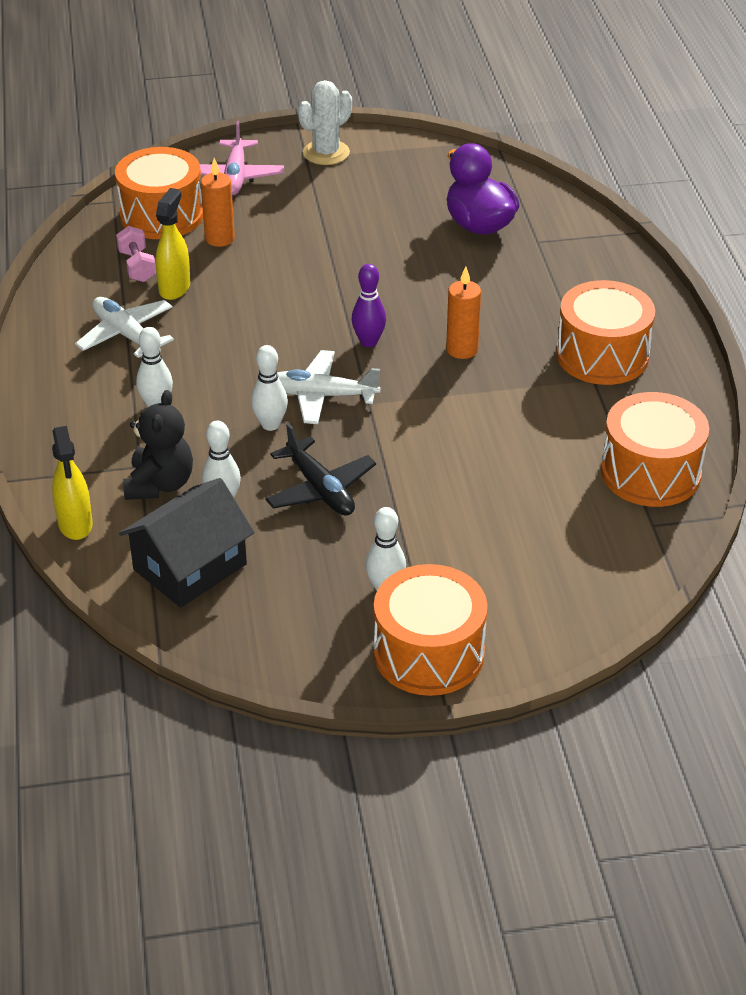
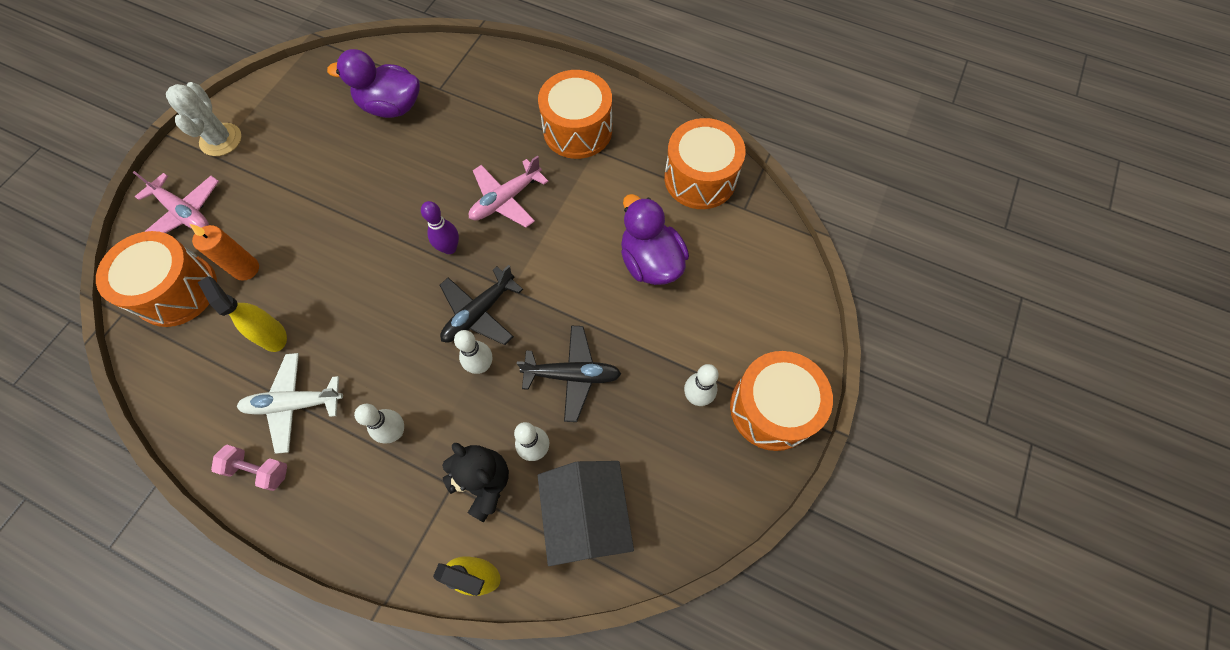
camera: 55 degrees left, 25 degrees up
(137, 266) = (220, 346): pink dumbbell -> pink dumbbell (258, 470)
(321, 396) = (479, 313): white plane -> black plane
(462, 349) = (506, 200): orange candle -> pink plane
(504, 483) = (650, 262): none -> purple duck

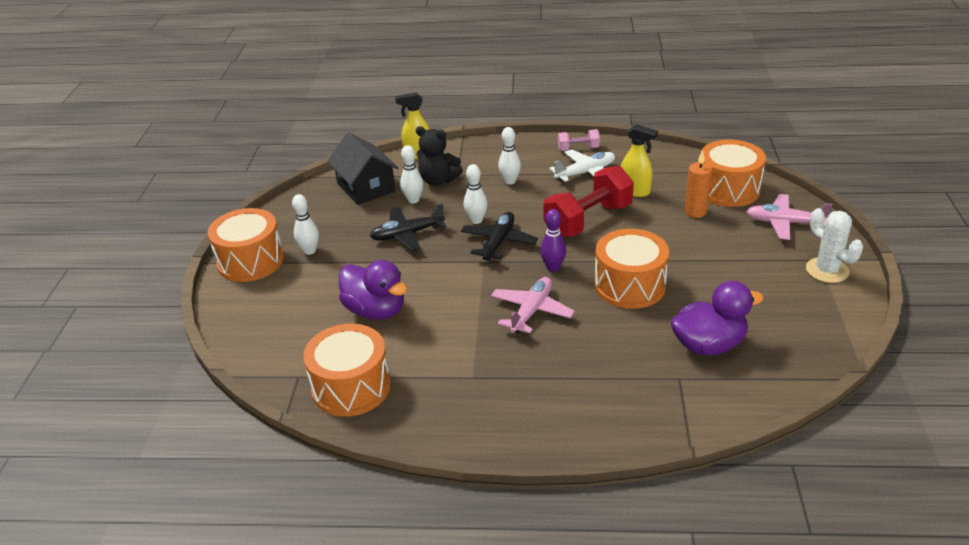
camera: 160 degrees right, 30 degrees down
(362, 306) = (588, 220): none -> red dumbbell
(577, 130) = (502, 388): orange drum -> orange drum (630, 285)

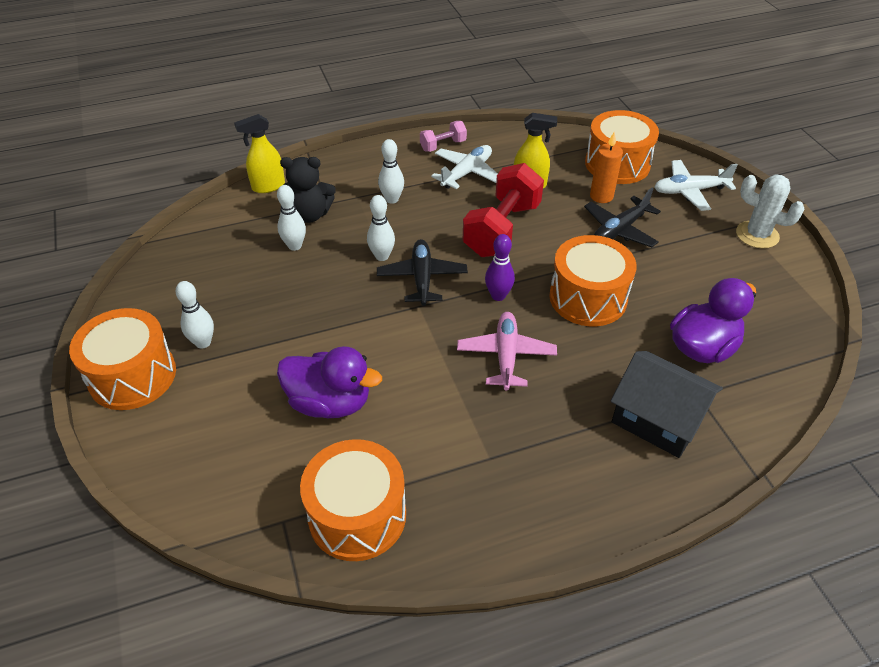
camera: 25 degrees left, 10 degrees up
(366, 187) = (228, 241): black house -> black house (658, 419)
(407, 234) = (312, 292): black plane -> black plane (620, 230)
(784, 223) = (690, 191): pink plane -> white plane

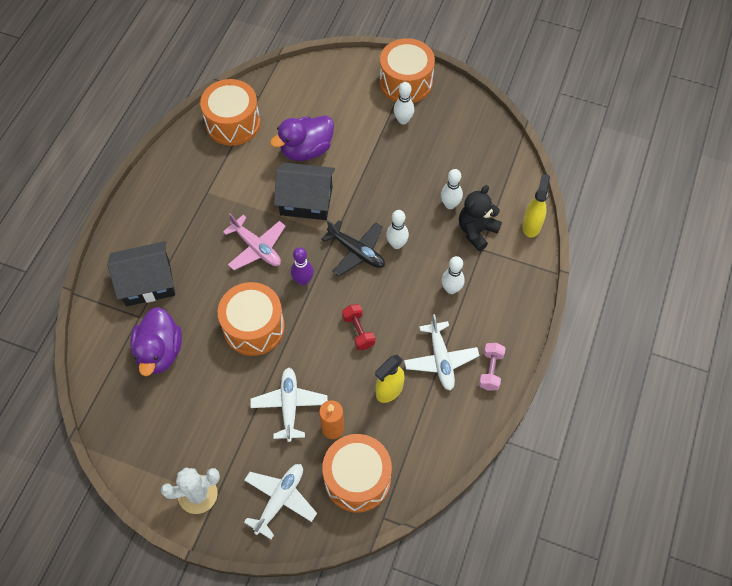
camera: 130 degrees right, 15 degrees up
(402, 355) = (306, 201): none -> black house
(502, 229) = (358, 331): red dumbbell -> red dumbbell, size x0.50
(620, 230) = (289, 406): black plane -> white plane

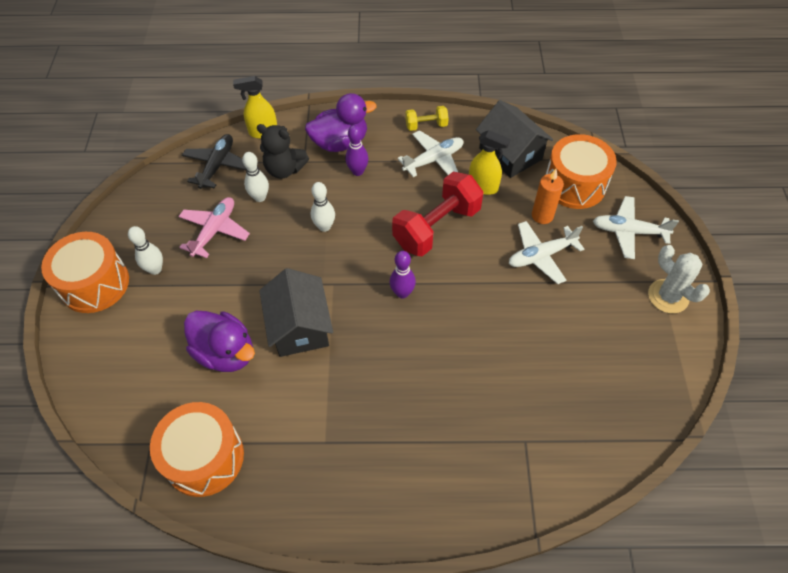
camera: 110 degrees left, 5 degrees down
(147, 283) = (478, 452): black house -> black house (510, 154)
(160, 352) = (553, 397): purple duck -> purple duck (340, 143)
(254, 327) = (478, 317): orange drum -> none
(256, 248) = (381, 353): pink plane -> pink plane (214, 231)
(356, 251) = (347, 257): black plane -> black plane (217, 166)
(358, 331) = (436, 227): red dumbbell -> red dumbbell, size x2.02
(451, 289) = (357, 171): white bowling pin -> purple bowling pin
(490, 370) = (426, 125): pink dumbbell -> yellow dumbbell

